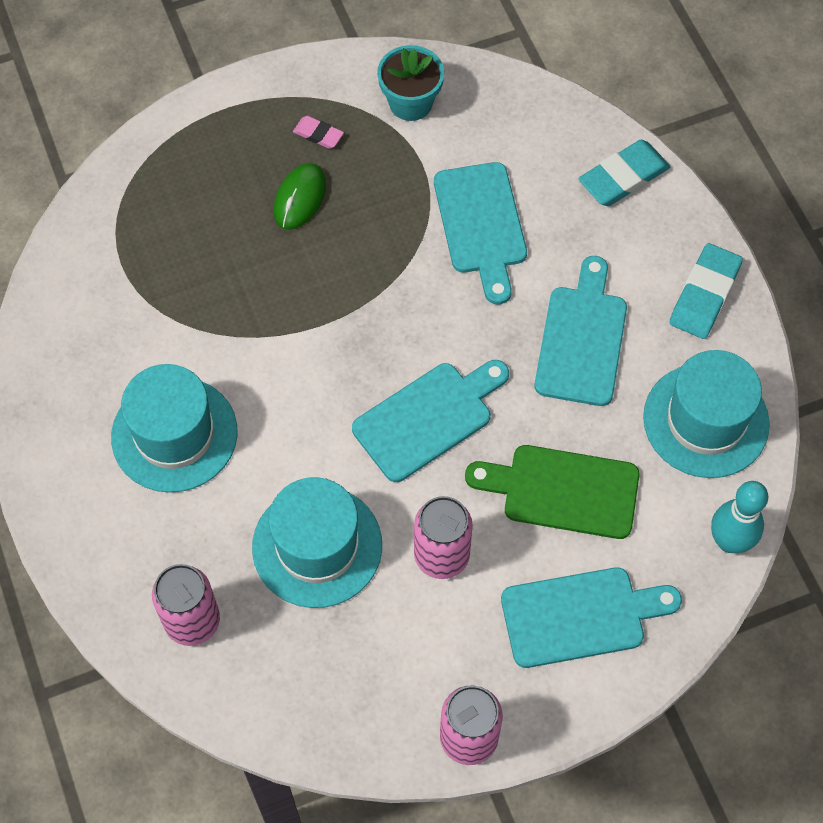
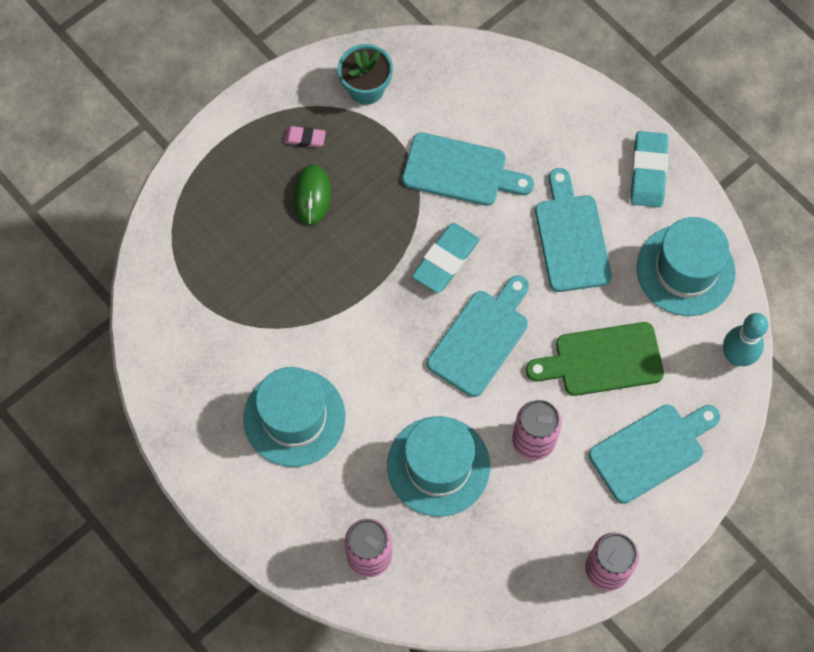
camera: 20 degrees left, 5 degrees up
(481, 224) = (460, 171): turquoise cutting board -> turquoise cutting board turned 45 degrees counterclockwise
(623, 177) = (553, 97): turquoise eraser -> turquoise eraser (445, 260)

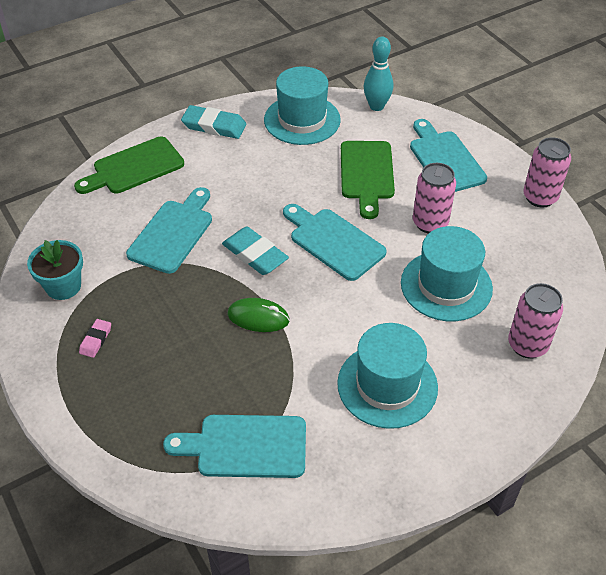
camera: 80 degrees left, 20 degrees down
(312, 196) = (159, 342): green mouse -> green mouse (258, 317)
(554, 104) = (134, 167): none -> green cutting board
(571, 238) = (257, 175): turquoise cutting board -> turquoise cutting board (245, 446)

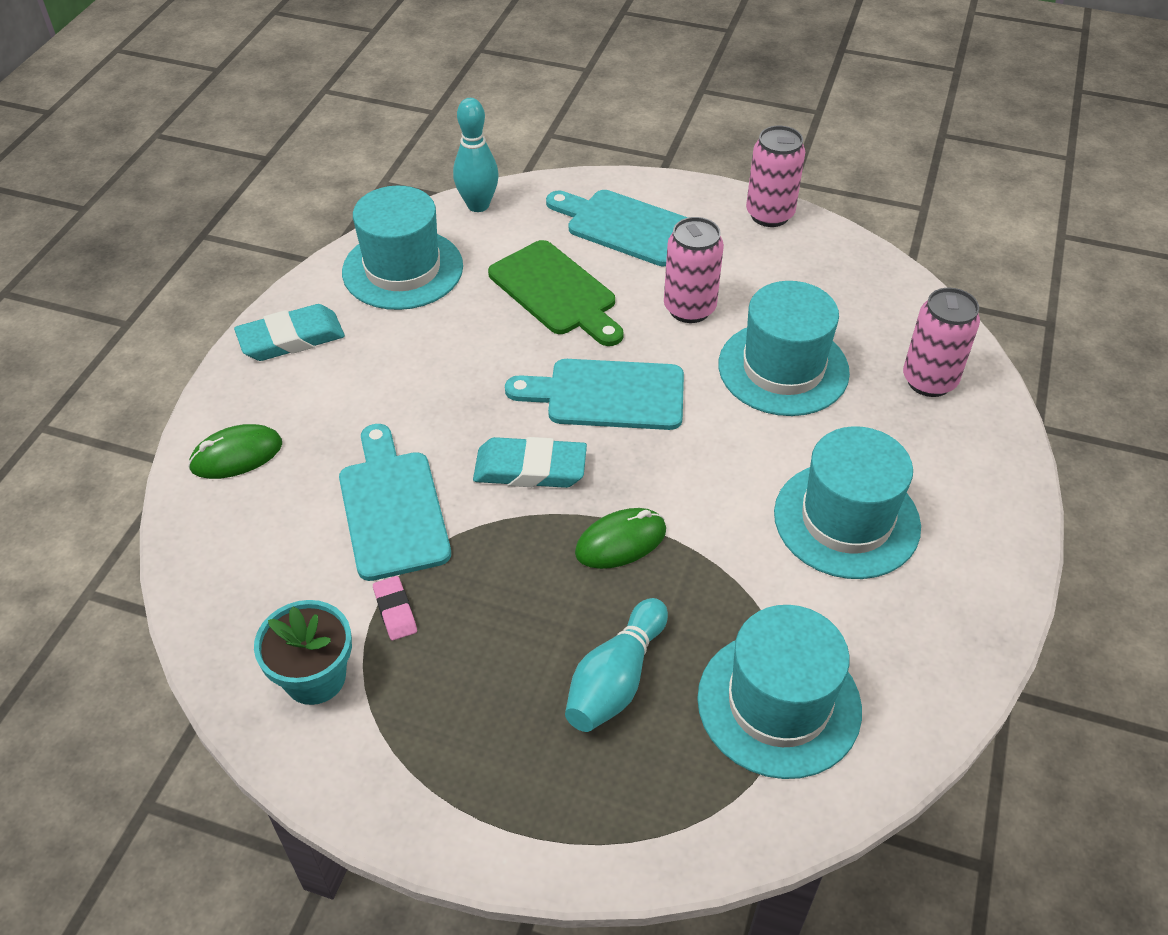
camera: 40 degrees left, 0 degrees up
(95, 340) = (445, 715): pink eraser -> pink eraser (395, 611)
(134, 167) = (236, 455): green cutting board -> green mouse
(183, 379) = (616, 679): none -> turquoise bowling pin
(245, 446) = (779, 703): turquoise cutting board -> turquoise hat

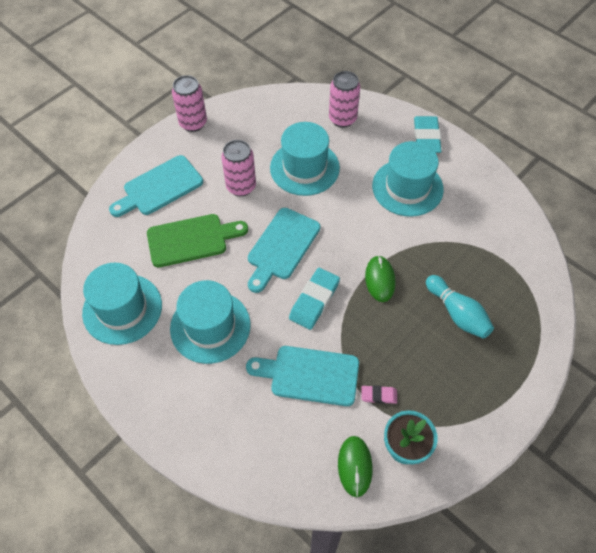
camera: 65 degrees left, 10 degrees up
(236, 455) = (228, 447): green mouse -> green mouse (355, 466)
(291, 338) = (146, 389): turquoise eraser -> turquoise eraser (426, 137)
(478, 205) = (91, 250): turquoise bowling pin -> none
(779, 703) = (492, 257): turquoise hat -> turquoise hat (210, 326)

